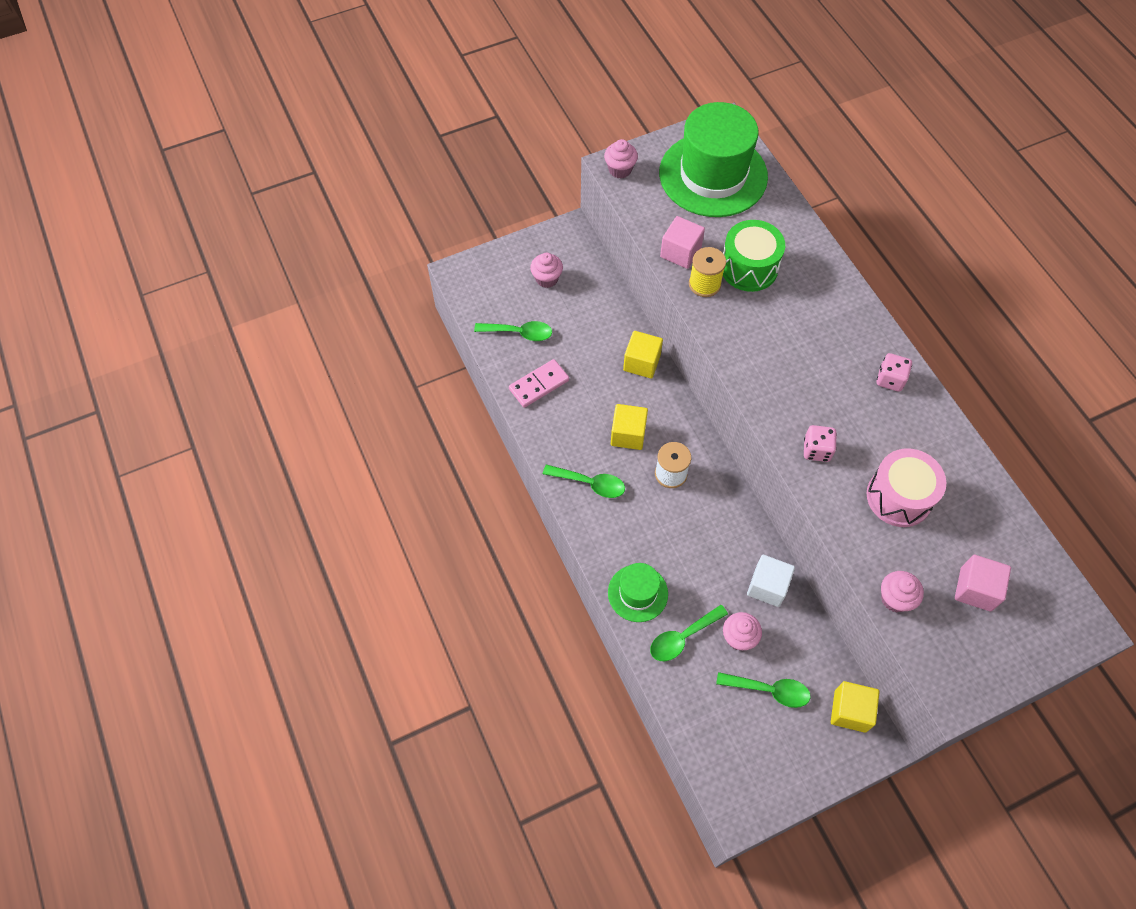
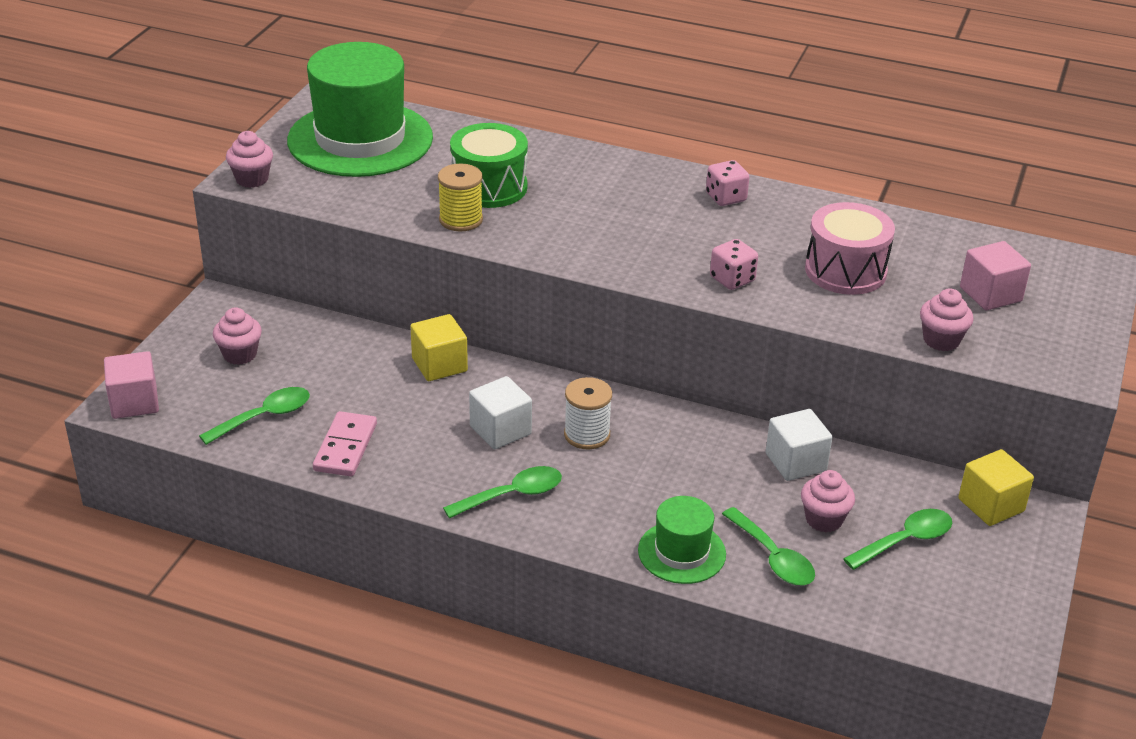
camera: 45 degrees left, 25 degrees down
(628, 434) = (500, 430): yellow cube -> white cube
(680, 252) = (403, 209): pink cube -> pink cube (134, 402)
(682, 637) = (773, 557): green spoon -> green spoon turned 45 degrees counterclockwise

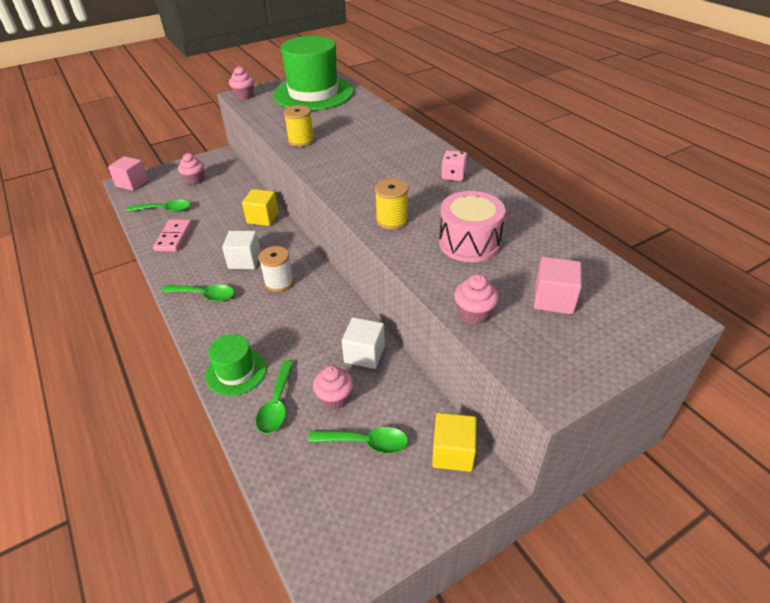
camera: 40 degrees right, 5 degrees up
(345, 447) = (173, 237): pink domino -> pink domino turned 45 degrees counterclockwise
(489, 187) = (337, 131): green drum -> none
(732, 279) = (392, 220): pink dice -> yellow spool

